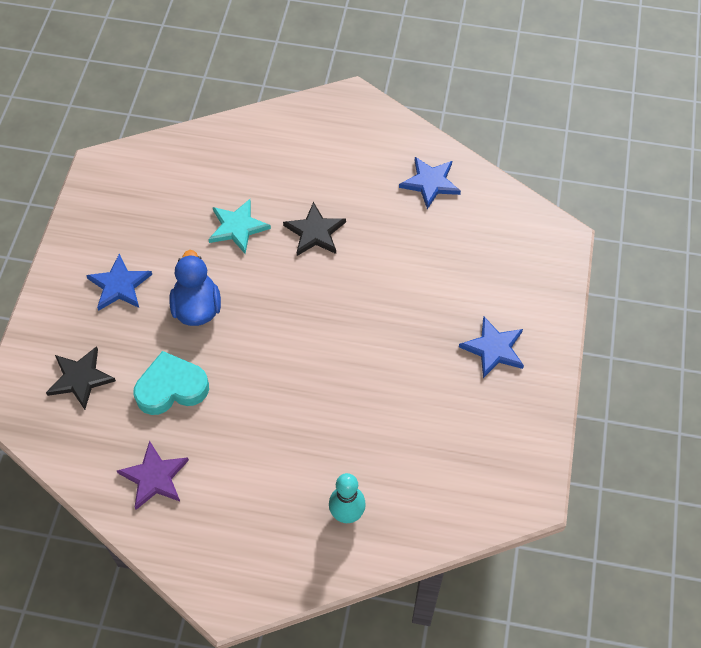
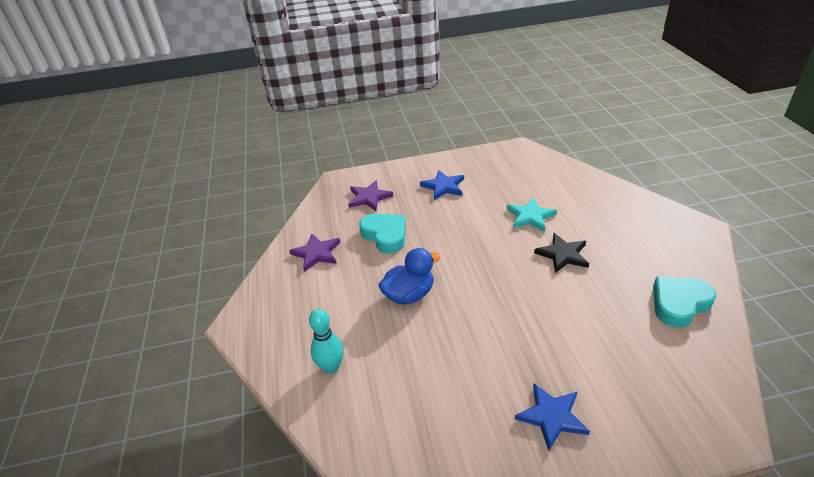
camera: 70 degrees right, 20 degrees down
(80, 378) = (369, 197): black star -> purple star
(197, 308) = (452, 223): blue duck -> blue duck (409, 295)
(430, 183) = (679, 304): blue star -> turquoise heart

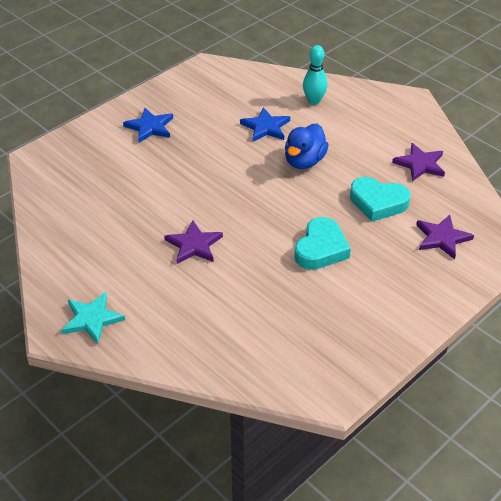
camera: 145 degrees right, 5 degrees up
(443, 186) = (375, 284): blue star -> blue star (265, 127)
(530, 216) = (250, 278): turquoise star -> turquoise star (92, 319)
(563, 254) = (194, 245): black star -> purple star
(679, 304) = (74, 233): turquoise heart -> turquoise heart (321, 249)

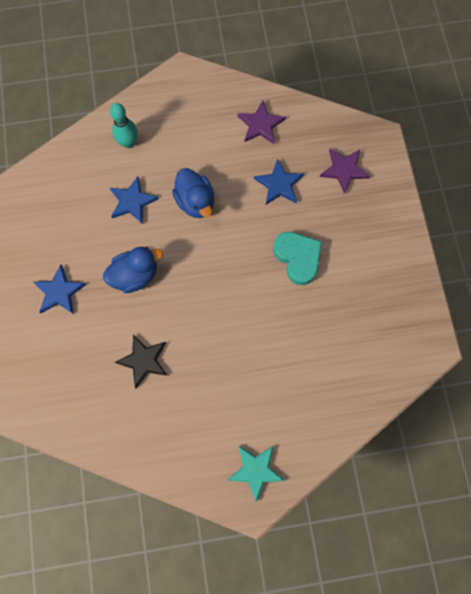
camera: 55 degrees left, 30 degrees up
(134, 200) = (143, 360): none -> black star
(194, 245) = (229, 346): purple star -> none
(204, 159) = (135, 275): none -> blue duck
(378, 202) = (279, 184): turquoise heart -> blue star

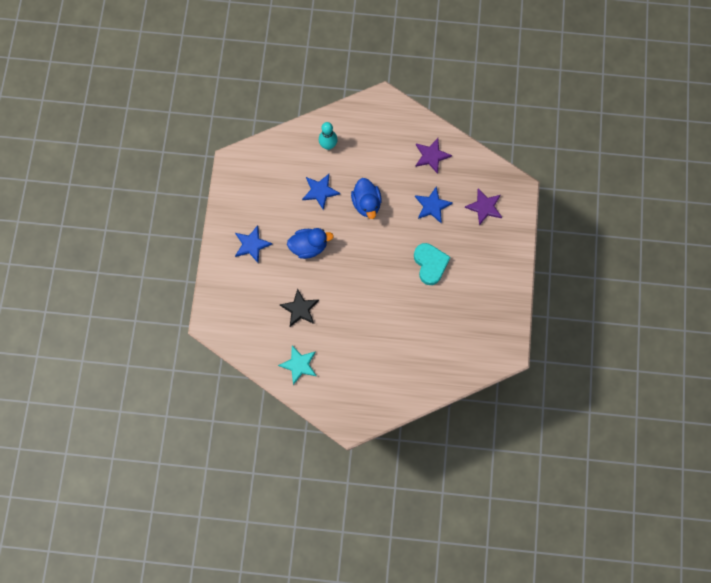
camera: 15 degrees right, 0 degrees up
(255, 470) = (358, 404): turquoise star -> turquoise star (299, 364)

